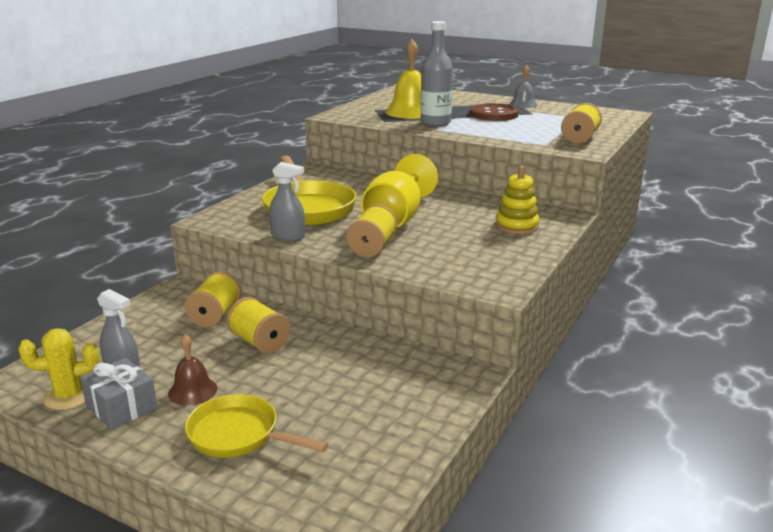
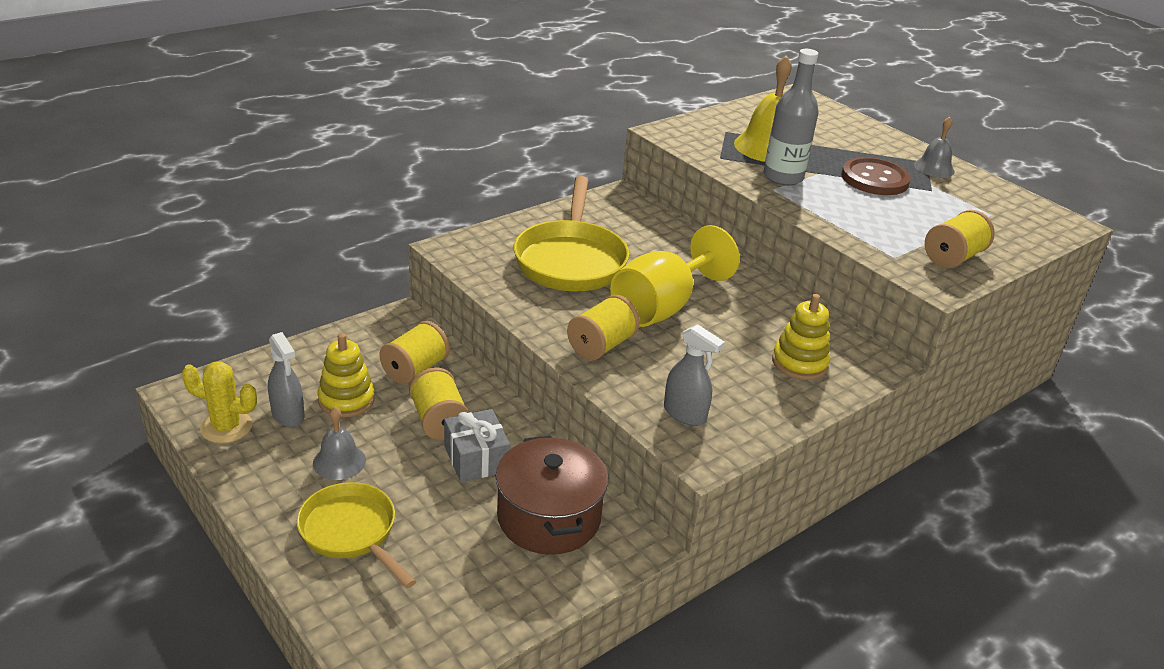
camera: 20 degrees right, 10 degrees up
(121, 407) = (265, 458): grey gift -> grey gift (476, 458)
(169, 349) = (346, 400): none -> yellow stacking toy
(192, 391) = (339, 461): brown bell -> grey bell
(288, 236) = (520, 300): grey spray bottle -> grey spray bottle (685, 414)
(394, 377) = (549, 517): none -> brown pot

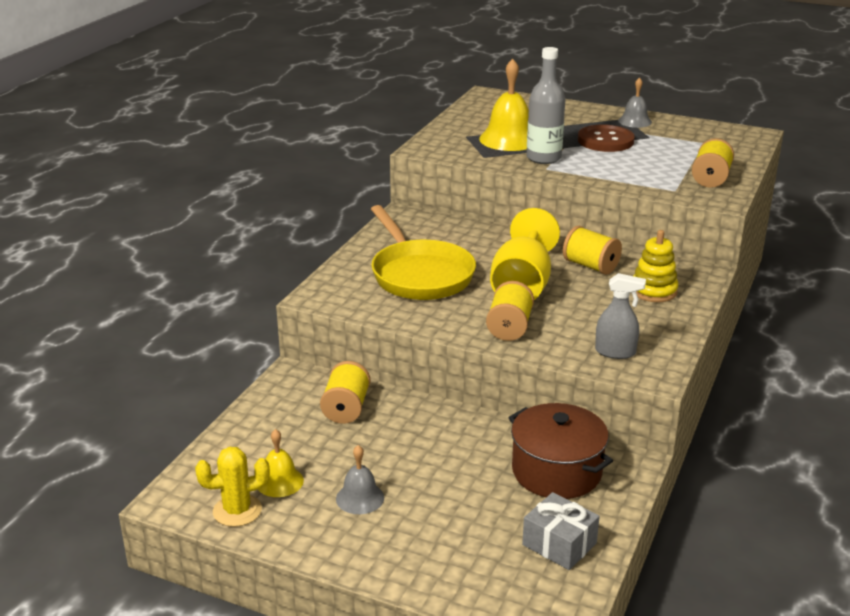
camera: 25 degrees left, 5 degrees down
(288, 415) = (279, 481): grey spray bottle -> yellow bell
(346, 400) = (315, 451): yellow stacking toy -> none
(351, 532) = (425, 542): yellow pan -> none
(439, 421) = (406, 438): yellow spool -> yellow spool (590, 266)
(476, 458) = (462, 453): grey gift -> grey gift (559, 544)

